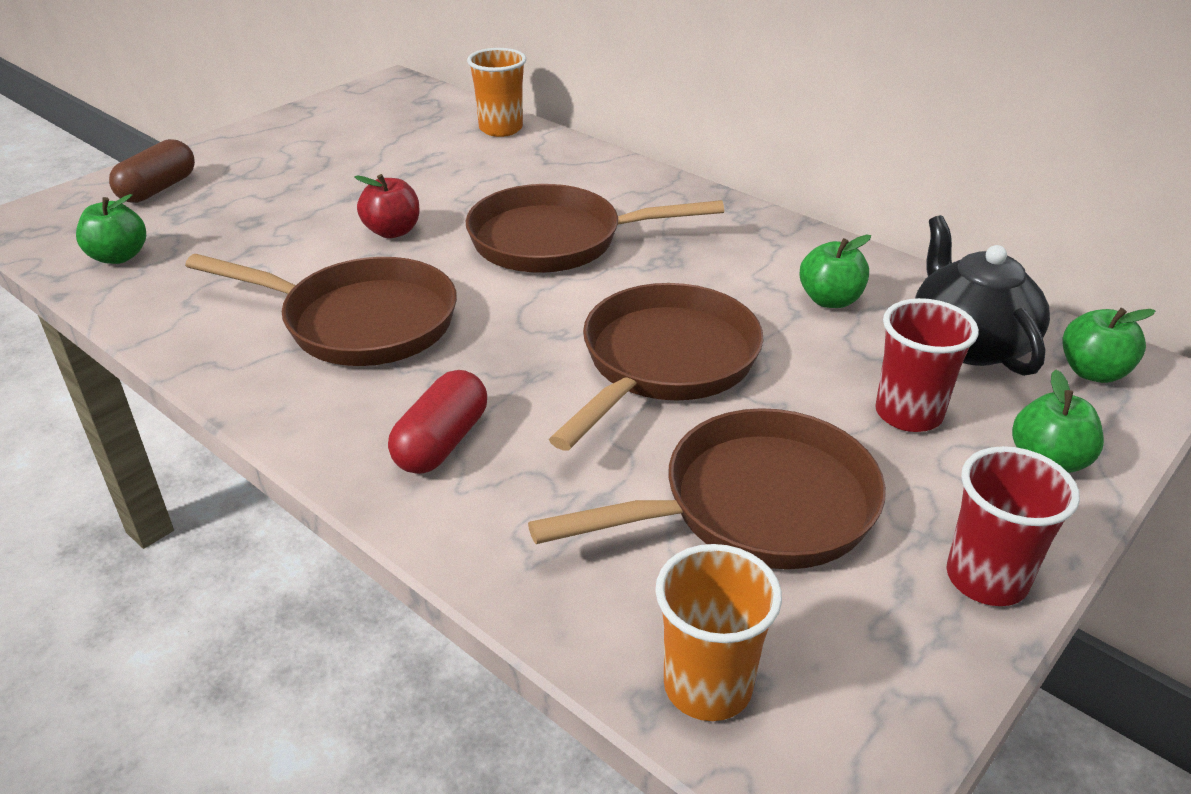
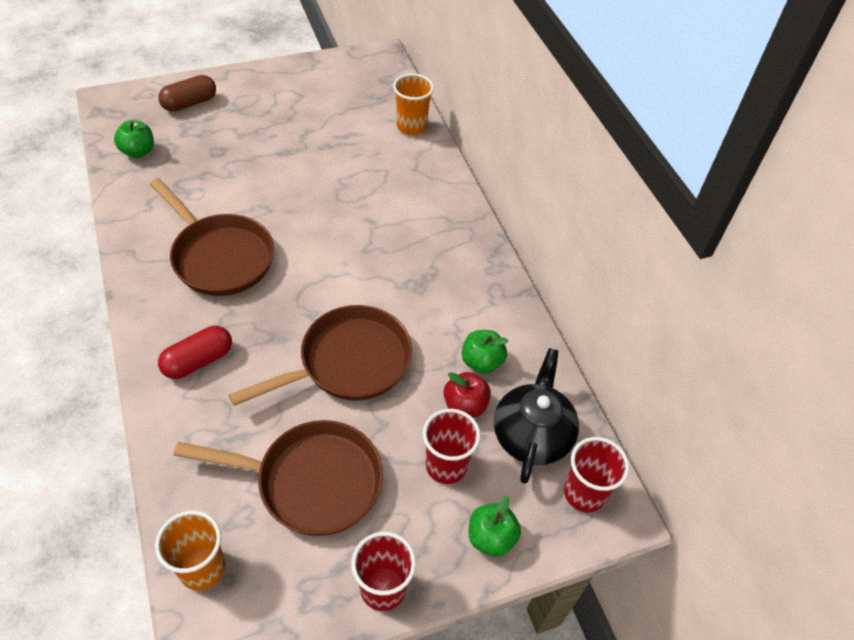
camera: 25 degrees right, 15 degrees up
(392, 231) = (285, 192): red apple -> red apple (465, 405)
(555, 240) = (366, 240): brown pan -> none
(1093, 372) = (584, 493): green apple -> red cup

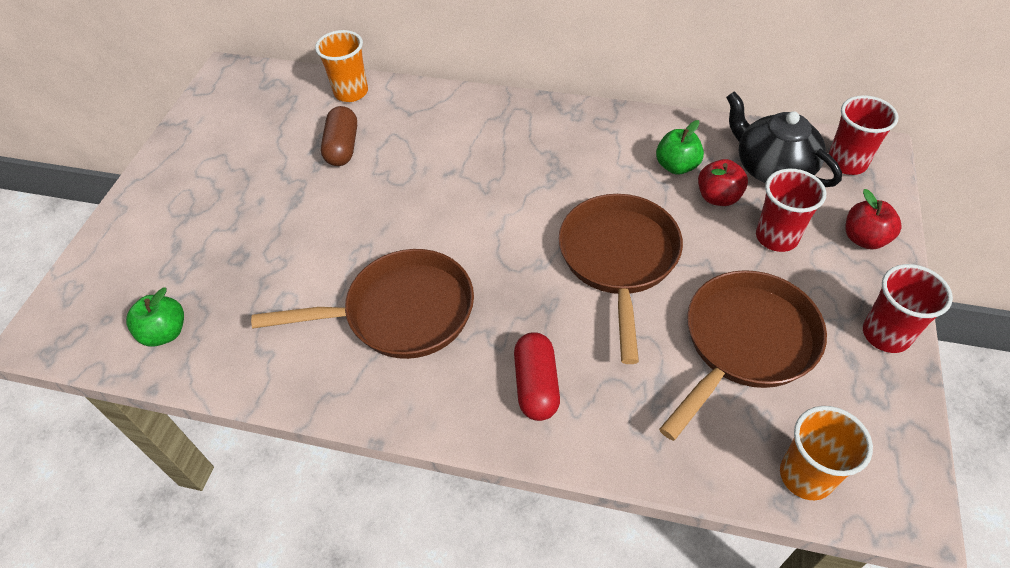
camera: 50 degrees left, 0 degrees up
(190, 103) = (133, 254): brown capsule -> brown capsule (342, 147)
(491, 538) = (864, 238): green apple -> red apple

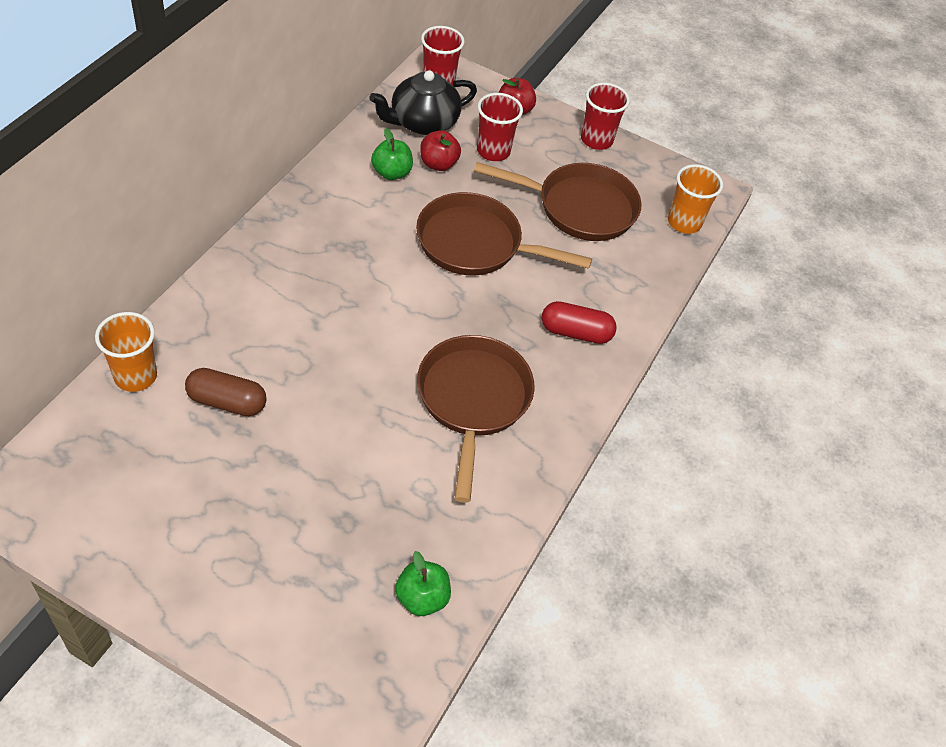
camera: 85 degrees left, 0 degrees up
(745, 343) = (579, 207): brown pan -> brown pan turned 135 degrees clockwise

